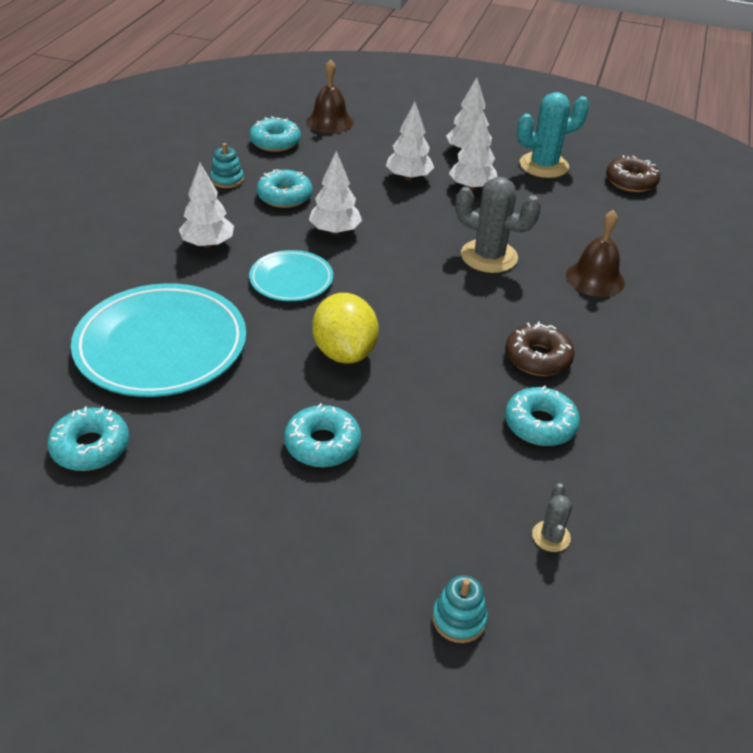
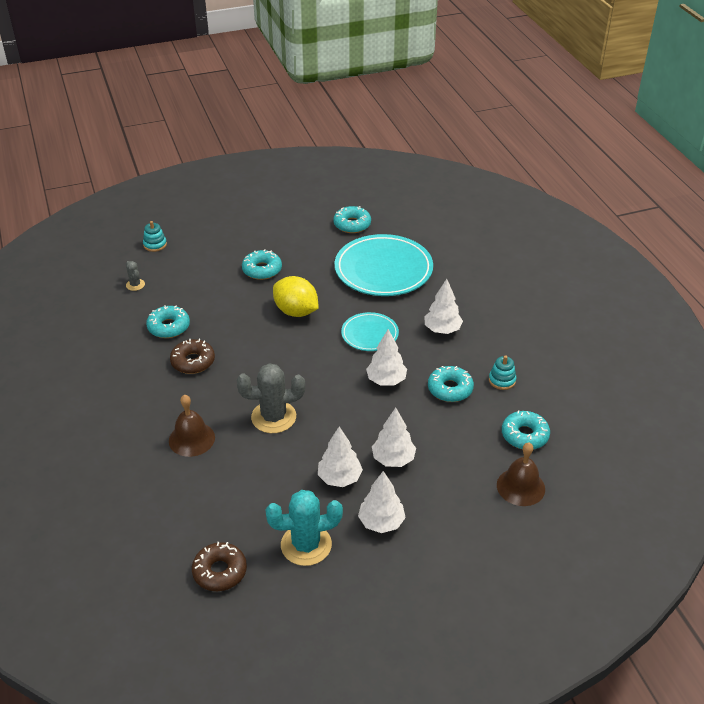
camera: 145 degrees right, 0 degrees up
(543, 165) = (306, 545): turquoise cactus -> turquoise cactus turned 45 degrees clockwise

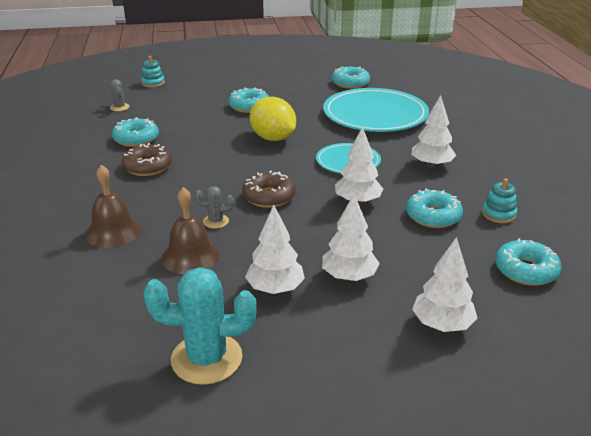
camera: 10 degrees right, 10 degrees down
(220, 571) = (78, 376): brown donut -> brown donut (269, 197)
(273, 417) = (216, 221): grey cactus -> grey cactus, size x0.48
(381, 522) = (317, 345): white tree -> white tree (442, 325)
(520, 487) = (518, 326): brown bell -> brown bell (190, 256)

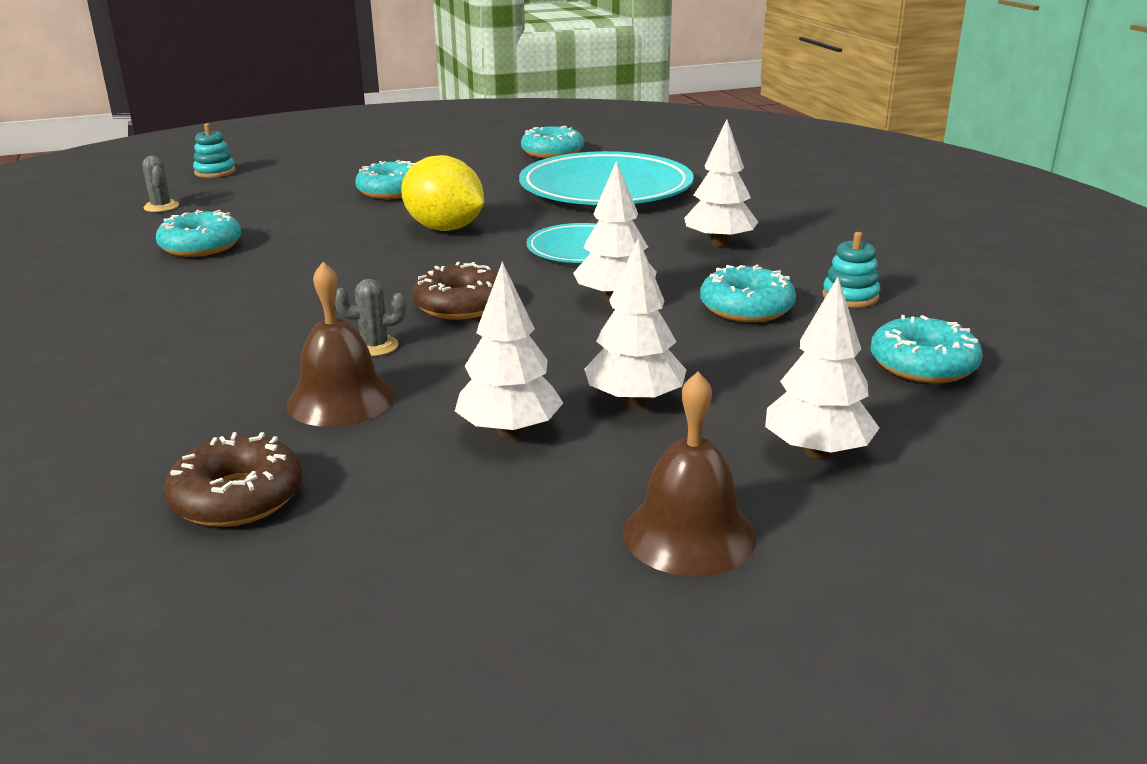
camera: 10 degrees left, 5 degrees down
(113, 231) = (186, 377): brown bell -> brown bell (689, 534)
(147, 167) = (231, 282): brown donut -> brown donut (237, 497)
(206, 358) = (411, 549): turquoise cactus -> none

